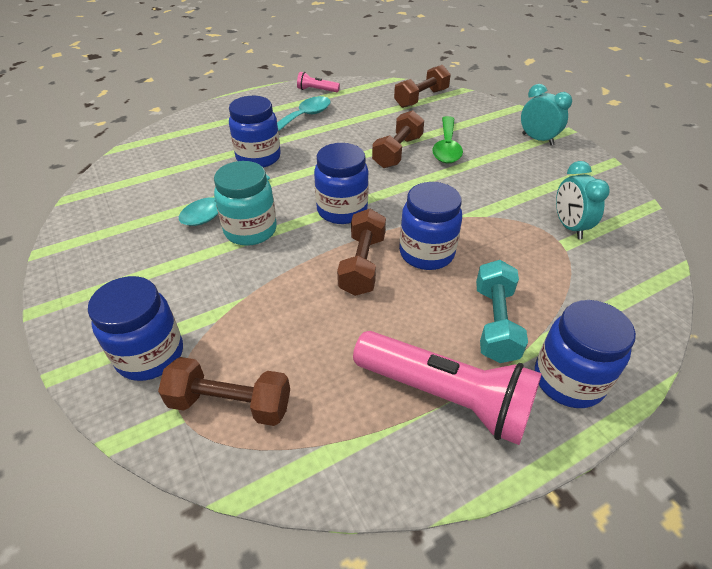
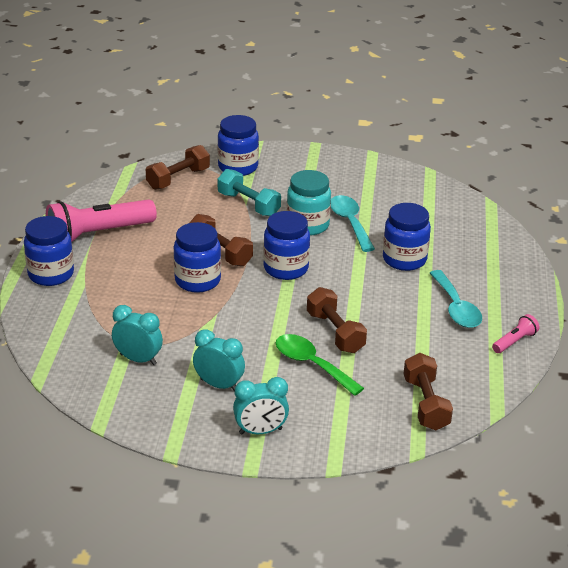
camera: 125 degrees right, 10 degrees down
(495, 323) = (113, 274): turquoise dumbbell -> turquoise dumbbell (249, 204)
(528, 174) = (219, 385): none -> turquoise clock

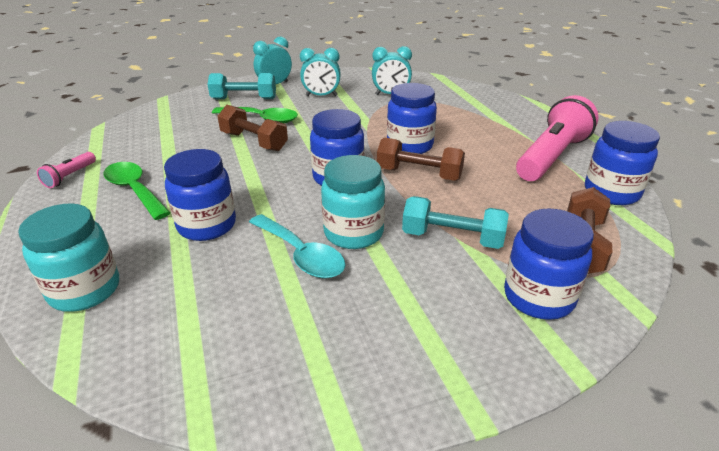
camera: 155 degrees right, 0 degrees up
(51, 274) = (530, 119): blue jar -> blue jar (611, 192)
(314, 411) = (244, 99): none -> turquoise dumbbell
(425, 404) = (159, 119): brown dumbbell -> none
(456, 308) = (134, 190): turquoise spoon -> green spoon
(487, 241) = (85, 290): none -> turquoise jar

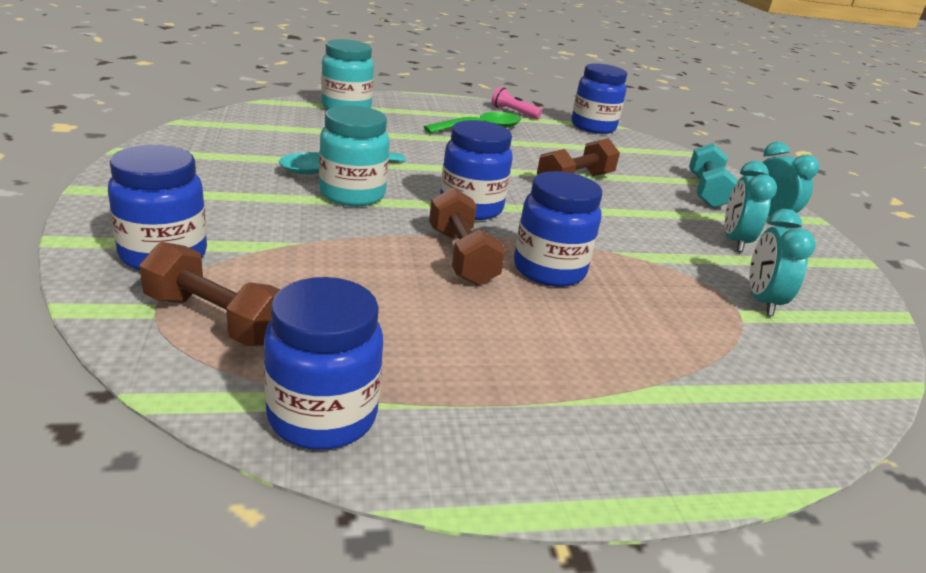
camera: 95 degrees right, 5 degrees down
(207, 225) = (406, 144): blue jar -> blue jar (593, 127)
(262, 119) = (640, 193): green spoon -> none
(419, 174) = (461, 256): brown dumbbell -> brown dumbbell turned 45 degrees counterclockwise
(452, 238) = (304, 239): turquoise dumbbell -> none
(551, 157) = (480, 399): pink flashlight -> none

